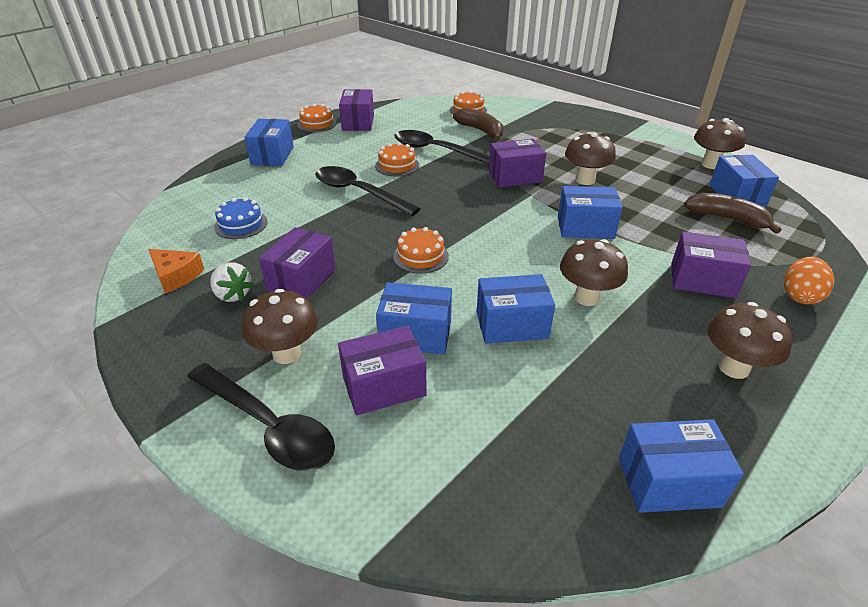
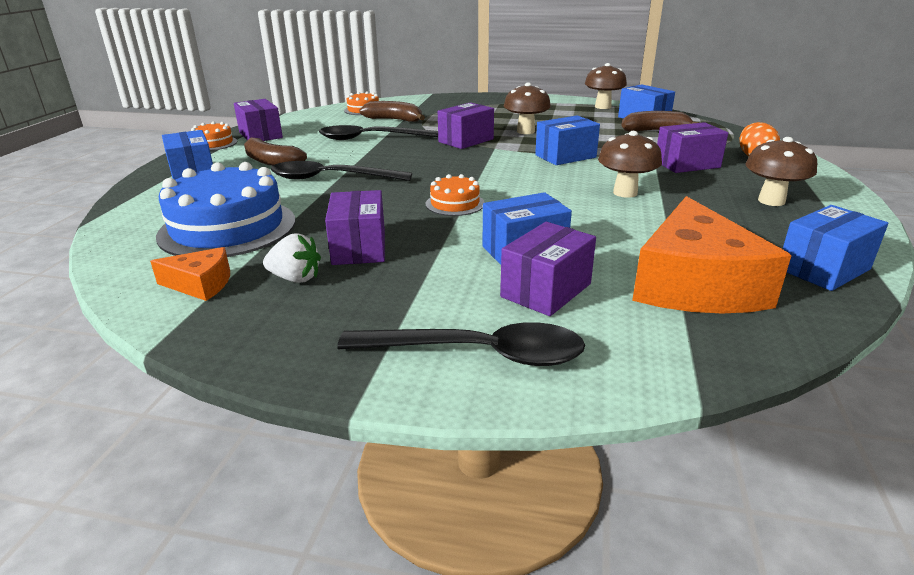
camera: 30 degrees left, 10 degrees down
(241, 224) = (228, 228): blue cake -> blue cake, size x2.07
(287, 353) = (420, 300): brown mushroom -> none
(336, 158) = (271, 162): none -> brown banana
(397, 165) = (345, 154): orange cake -> none
(511, 325) = (593, 223): blue box -> none
(513, 438) = (694, 284): none -> orange cheese

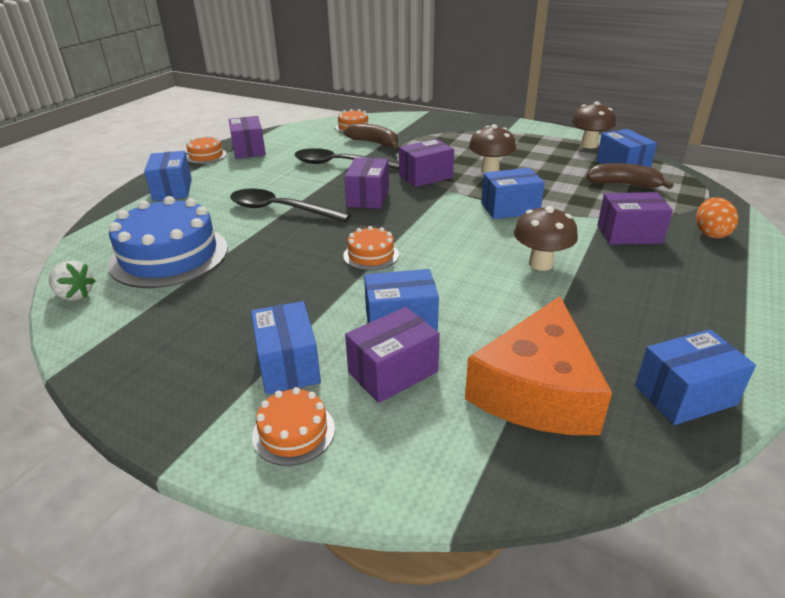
camera: 15 degrees right, 5 degrees up
(201, 284) = (119, 314): orange cheese -> none
(271, 162) = (241, 183): brown banana -> none
(295, 278) = (193, 321): white strawberry -> white strawberry (74, 295)
(359, 248) = (261, 295): purple box -> purple box (368, 197)
(431, 300) = (288, 365): none -> blue box
(478, 354) = (293, 432): black spoon -> orange cake
(771, 201) = (689, 296): brown mushroom -> none

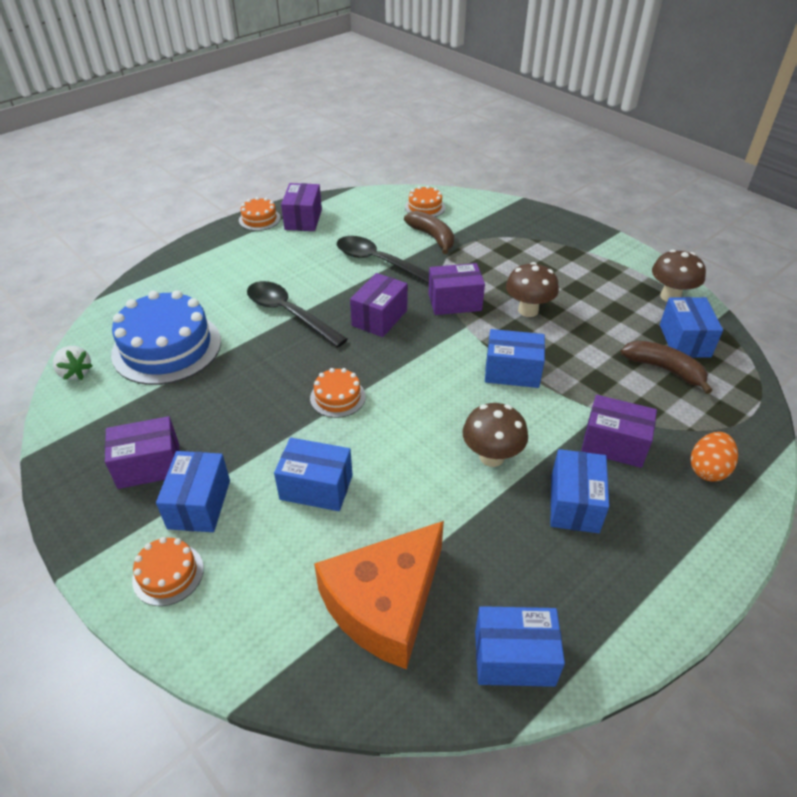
camera: 20 degrees right, 10 degrees up
(172, 189) = (208, 261): blue box -> blue box (574, 504)
(393, 372) = (277, 541): purple box -> purple box (149, 466)

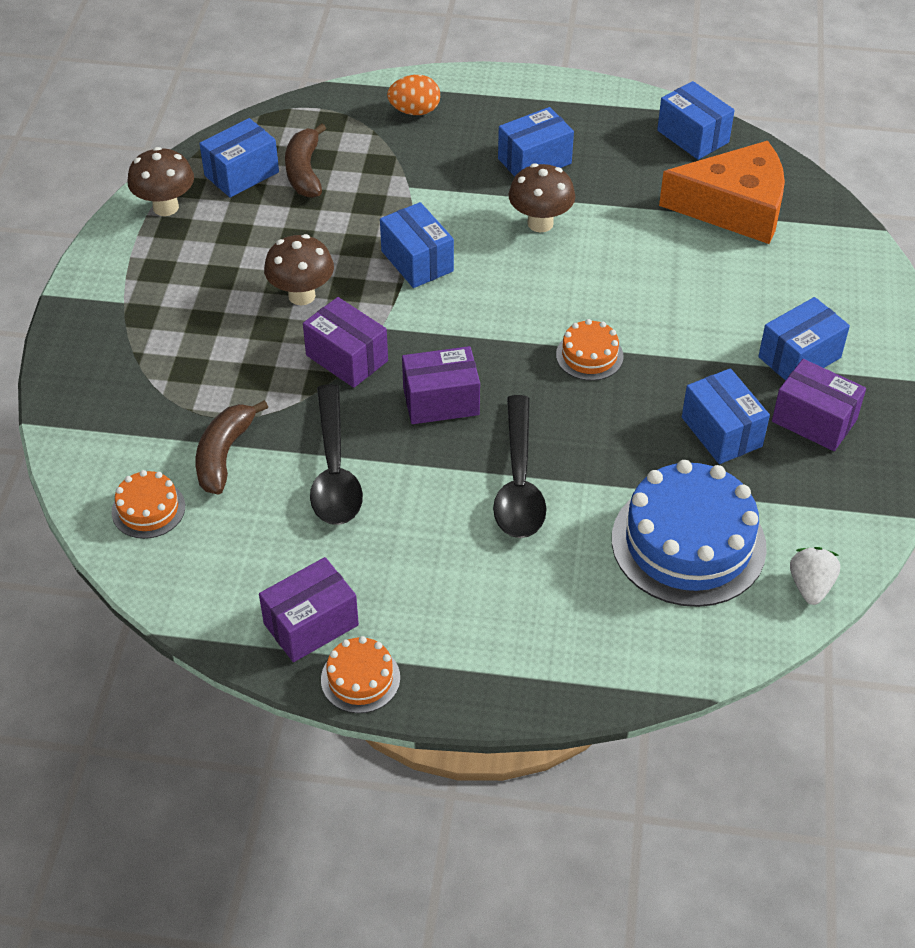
camera: 130 degrees left, 5 degrees up
(168, 574) = (864, 327): orange cake -> none
(316, 487) = (696, 302): blue box -> blue box (721, 432)
(614, 444) = (443, 165): purple box -> none

